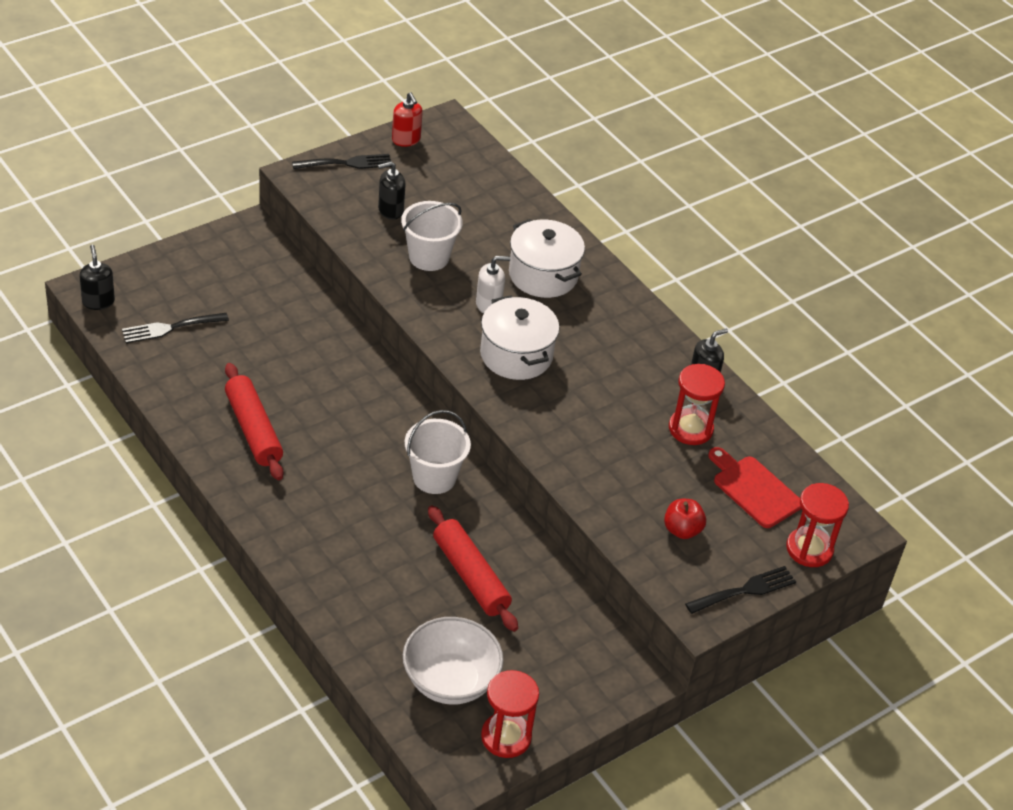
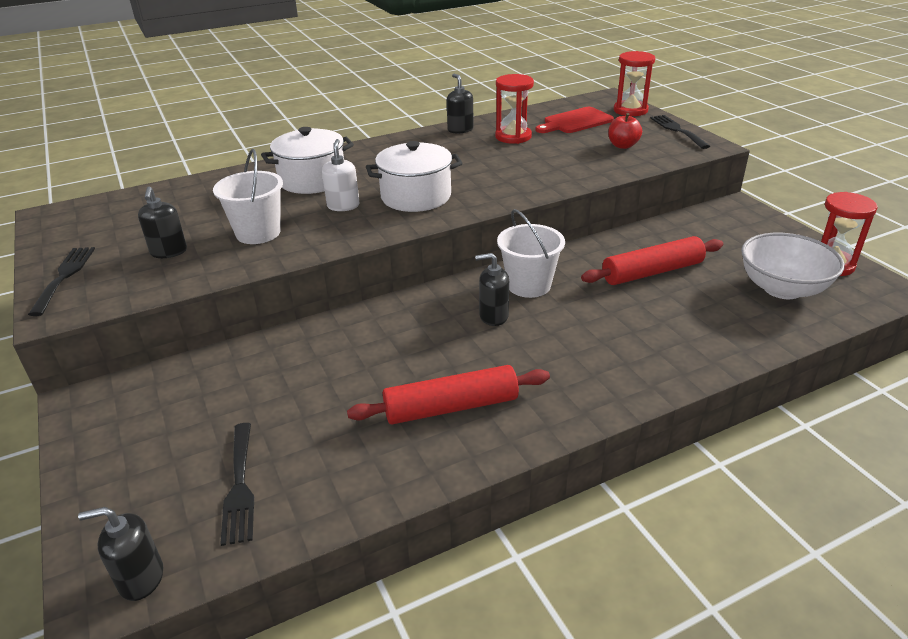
camera: 75 degrees left, 10 degrees down
(379, 452) = (493, 316): none -> black soap dispenser
(406, 140) = (57, 238): red soap dispenser -> none

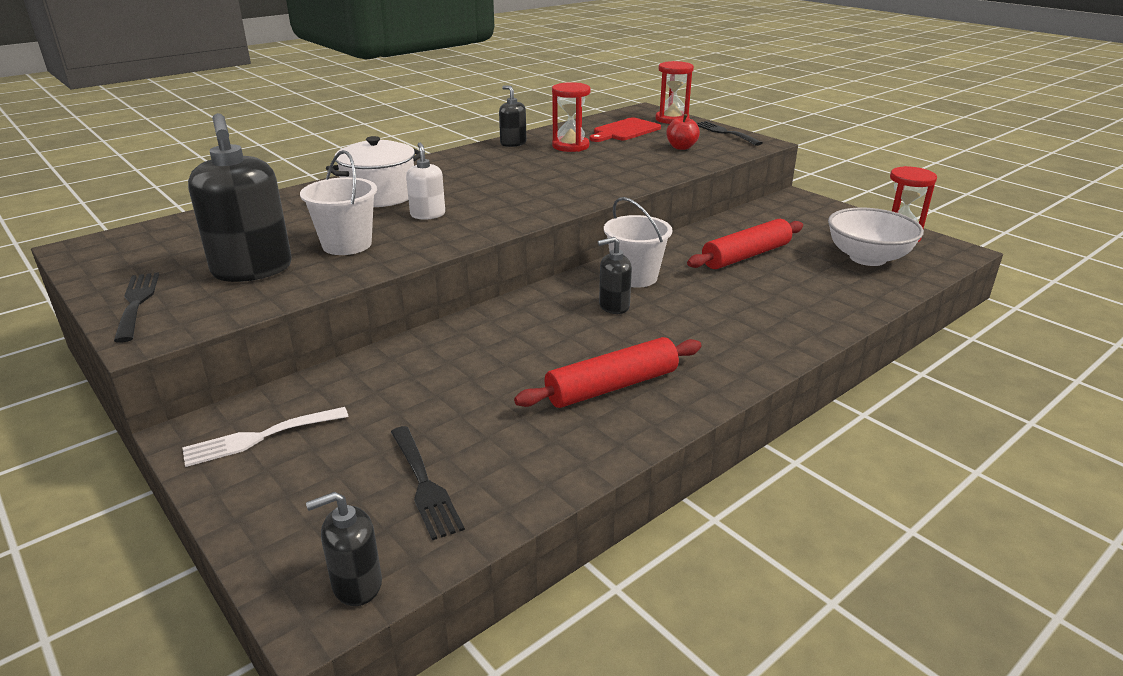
camera: 15 degrees left, 5 degrees down
(129, 414) = (259, 437): none -> white fork
(169, 252) = (252, 270): black soap dispenser -> black soap dispenser, size x1.92
(416, 196) = (500, 201): white pot -> none

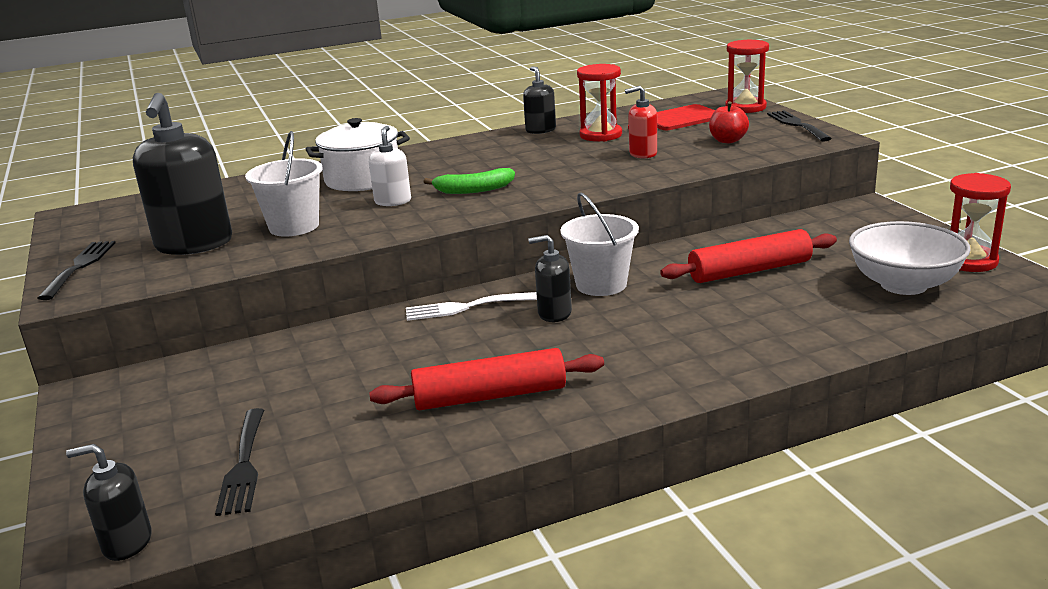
camera: 20 degrees right, 5 degrees down
(259, 437) = (134, 402): white fork -> white fork (466, 307)
(497, 200) = (473, 190): none -> green banana
(620, 161) = (642, 154): none -> red soap dispenser

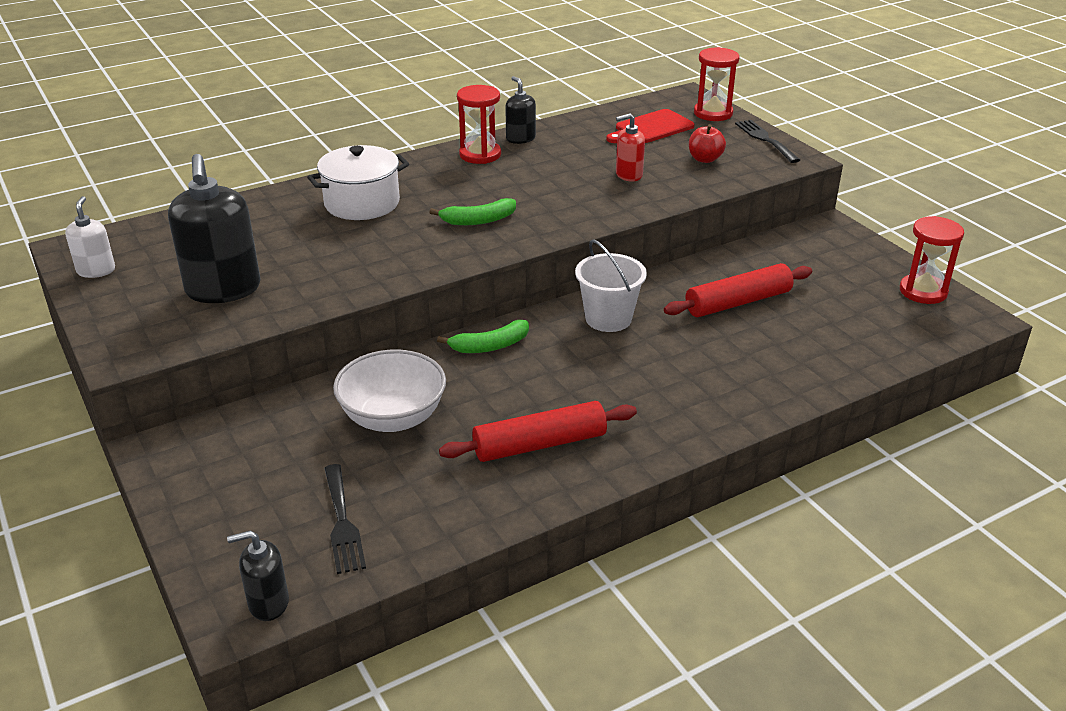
camera: 10 degrees left, 10 degrees up
(79, 267) = (117, 318): black fork -> none
(294, 226) = (316, 267): white bucket -> none
(393, 201) = (403, 234): white soap dispenser -> white soap dispenser (96, 270)
(466, 307) = (490, 346): white fork -> green banana
(554, 313) = (573, 352): black soap dispenser -> none
(600, 135) = (582, 148): red hourglass -> red hourglass (480, 155)
(903, 285) = (871, 318): white bowl -> white bowl (393, 417)

